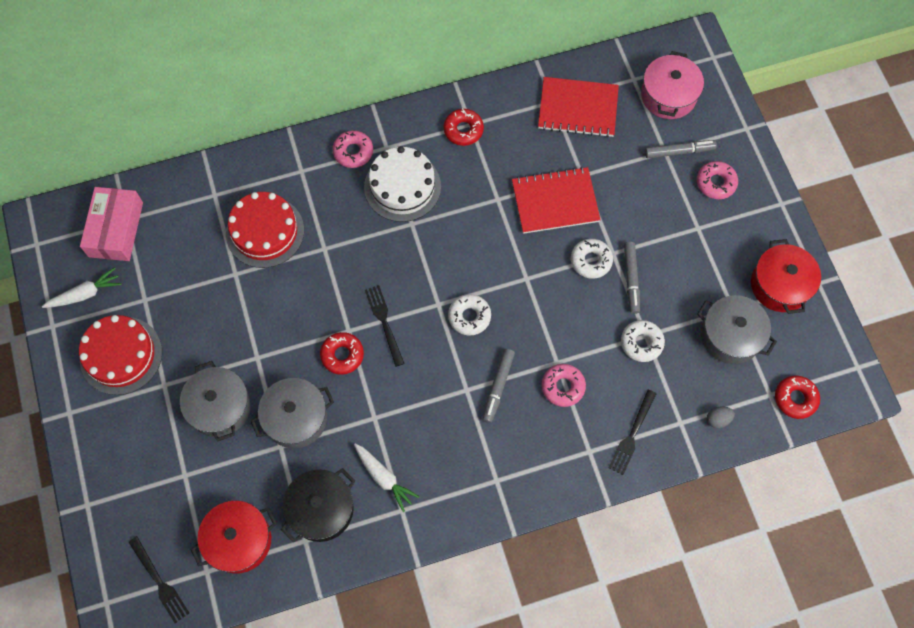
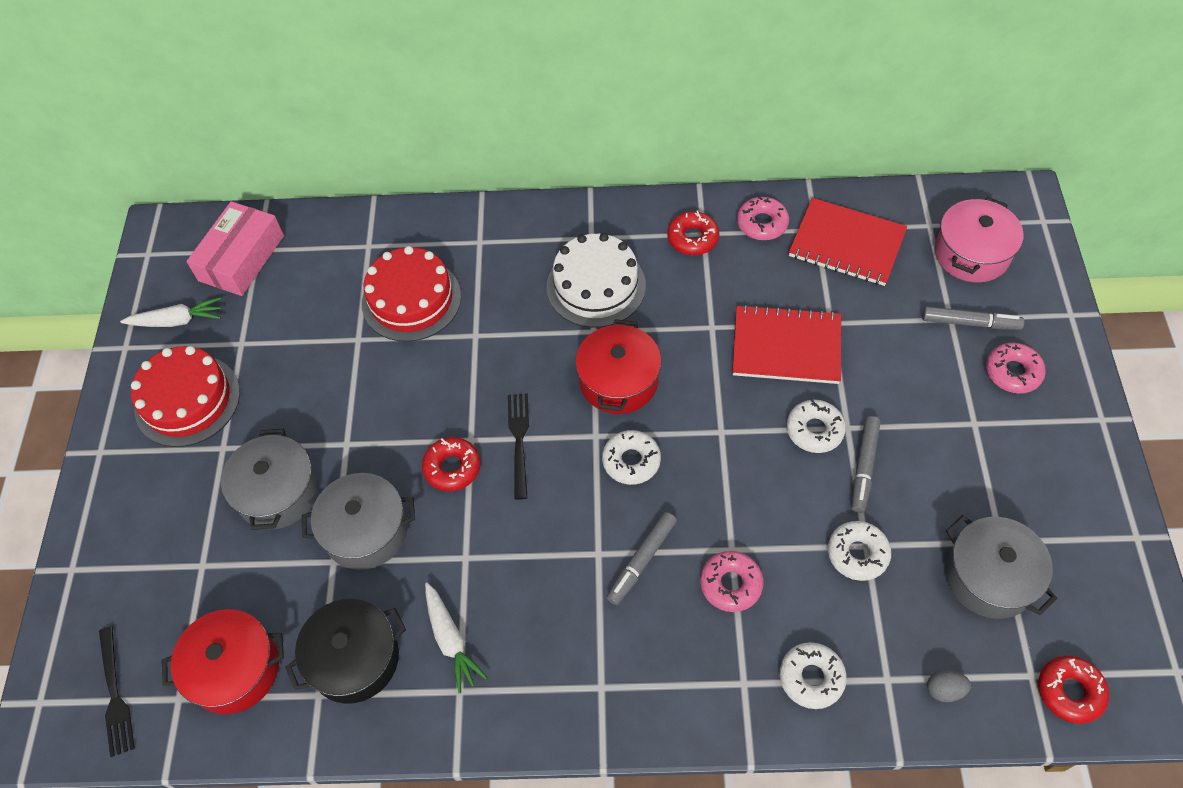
camera: 20 degrees right, 10 degrees down
(353, 152) = (549, 234): pink donut -> pink donut (762, 223)
(632, 435) = (811, 678): black fork -> white donut
(780, 285) = (1078, 526): red pot -> red pot (618, 381)

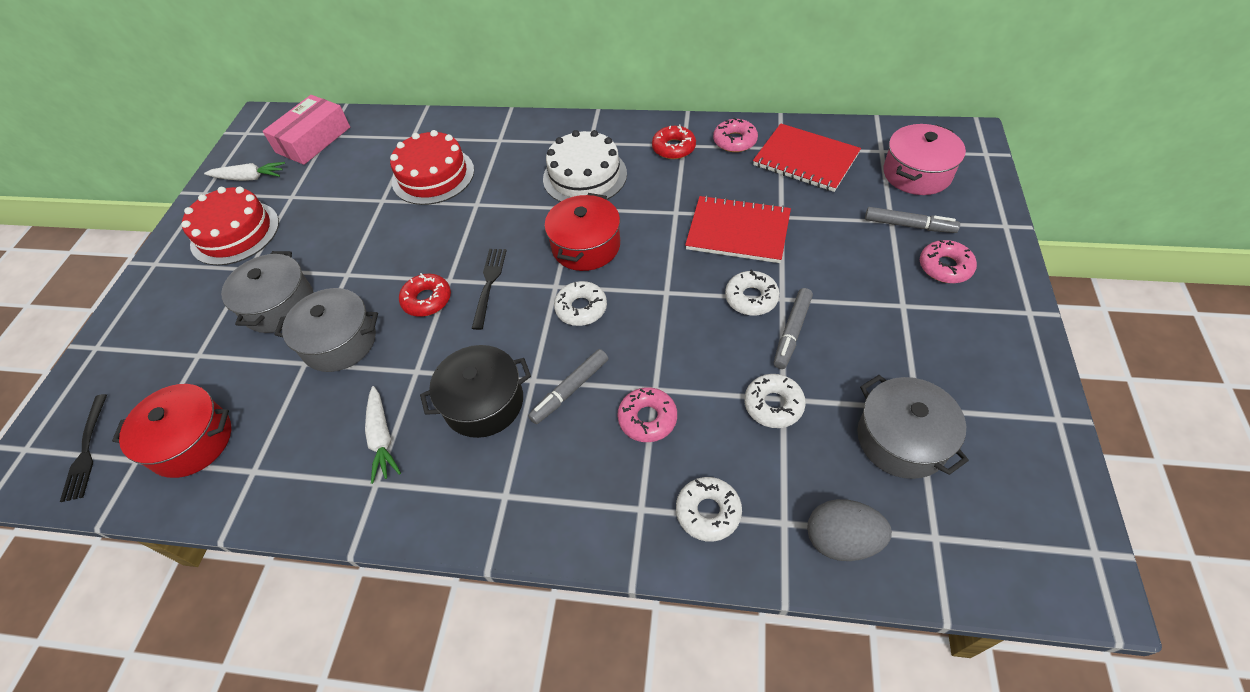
camera: 10 degrees right, 5 degrees down
(354, 659) = (294, 444): black pot -> black pot (483, 403)
(944, 690) = (841, 540): grey egg -> grey egg, size x1.82
(1070, 691) = (975, 558): red donut -> none

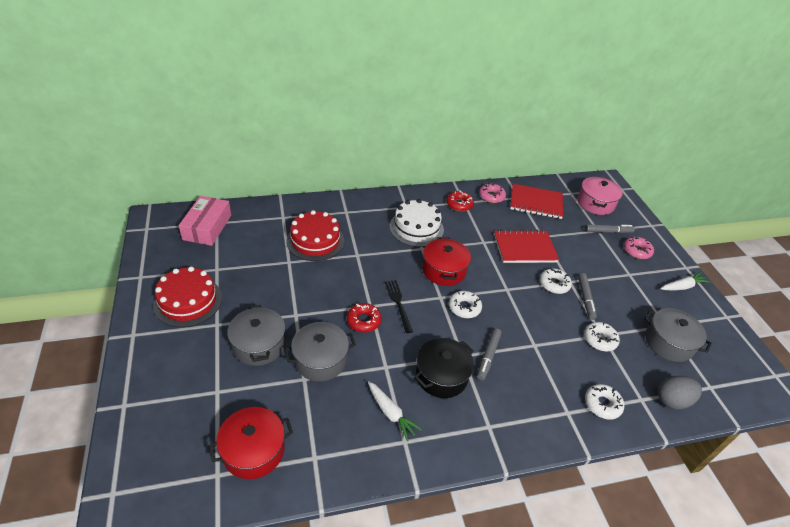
camera: 30 degrees left, 10 degrees down
(86, 451) = (170, 480): black fork -> none
(249, 178) = (172, 260): white carrot -> white carrot (682, 286)
(647, 418) = (540, 362): pink donut -> none

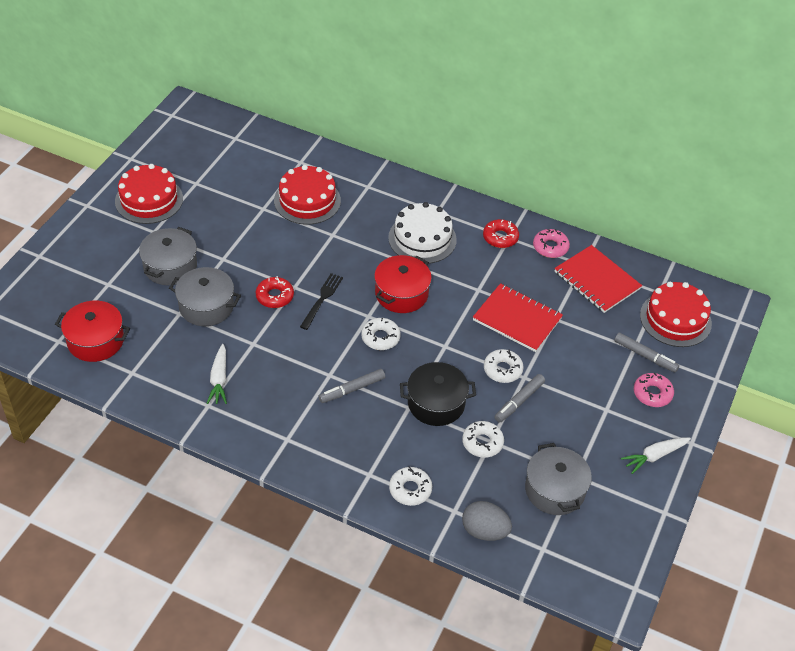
camera: 40 degrees right, 5 degrees up
(207, 227) = (223, 139): pink box -> none
(441, 376) = (292, 379): black pot -> black pot (436, 403)
(595, 203) = (675, 319): pink pot -> red cake
(682, 286) = (654, 456): white carrot -> white carrot turned 135 degrees clockwise

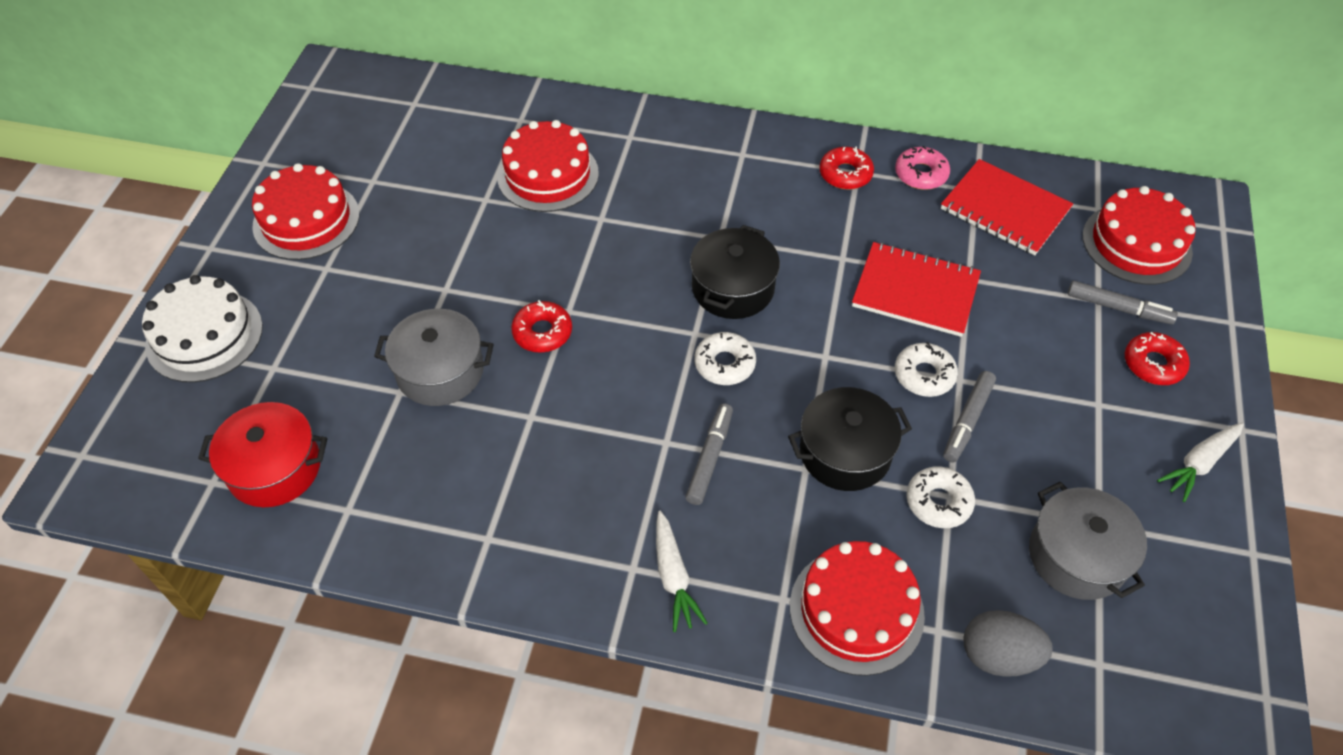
camera: 10 degrees left, 5 degrees up
(170, 266) = (366, 319): grey pot -> none
(219, 379) = (493, 489): white carrot -> white carrot (673, 576)
(322, 299) = (616, 321): black fork -> none
(352, 389) = (709, 458): grey marker -> grey marker turned 150 degrees clockwise
(401, 294) = (733, 288): red pot -> black pot
(410, 489) = (856, 610): white donut -> red cake
(422, 238) = (734, 198): white cake -> white cake (204, 336)
(652, 393) = (1153, 364): pink donut -> red donut

